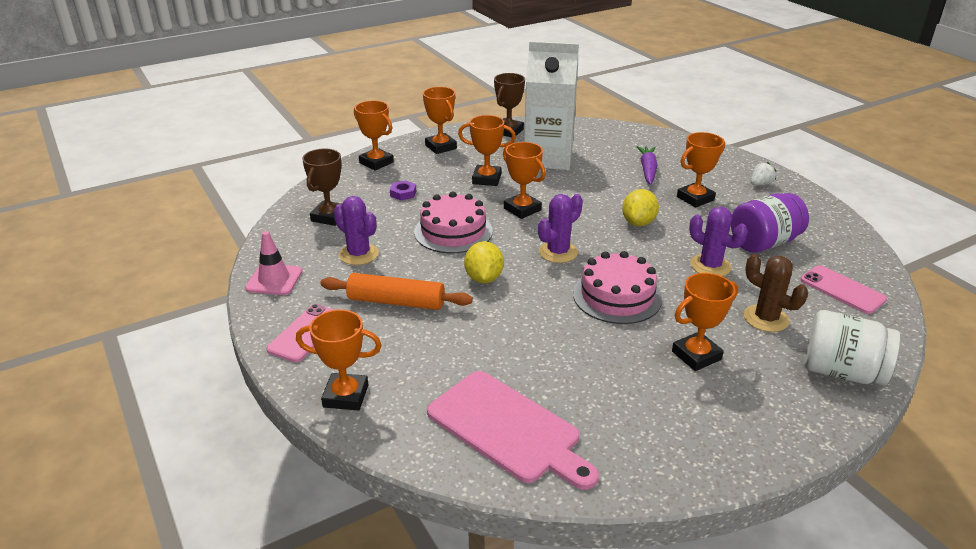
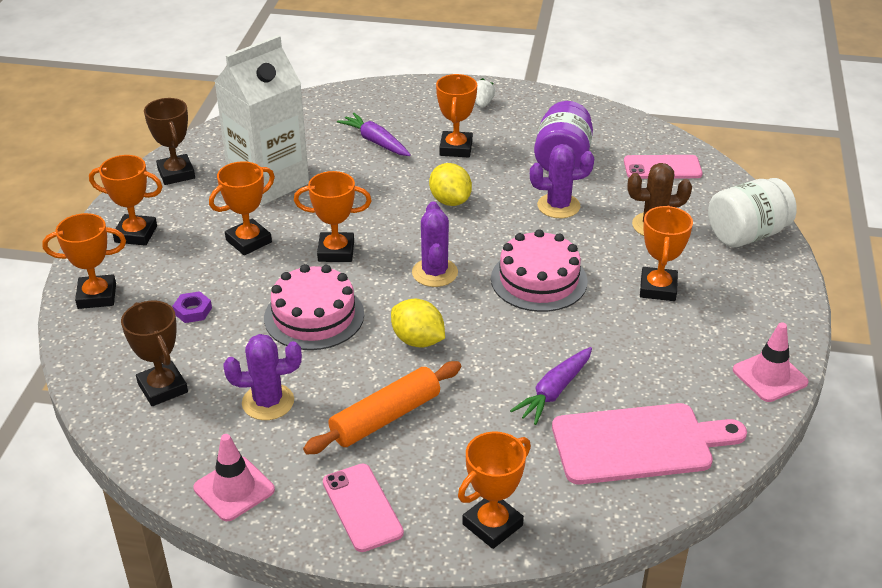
camera: 50 degrees left, 5 degrees up
(510, 360) = (554, 391): none -> purple carrot
(684, 469) = (770, 376): none -> pink traffic cone

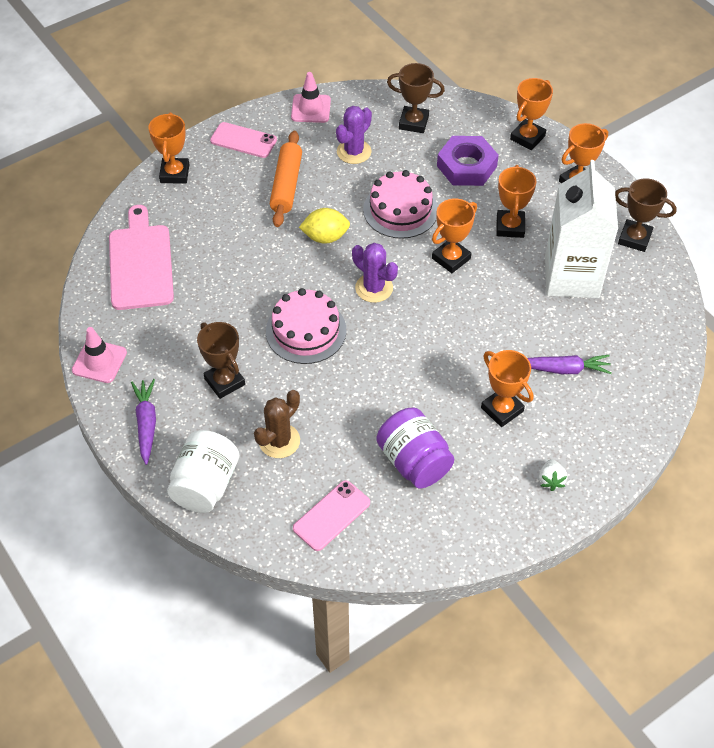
camera: 135 degrees right, 15 degrees up
(193, 311) = (466, 166): purple nut -> purple nut, size x2.16
(450, 201) = (439, 354): yellow lemon -> none
(482, 104) = (550, 480): white strawberry -> white strawberry turned 45 degrees clockwise
(554, 391) = (216, 261): purple carrot -> purple carrot (146, 423)
(558, 206) = (363, 407): purple cactus -> none
(639, 443) = (141, 263): pink cutting board -> pink cutting board turned 135 degrees clockwise
(658, 288) = (224, 381): orange trophy -> brown trophy

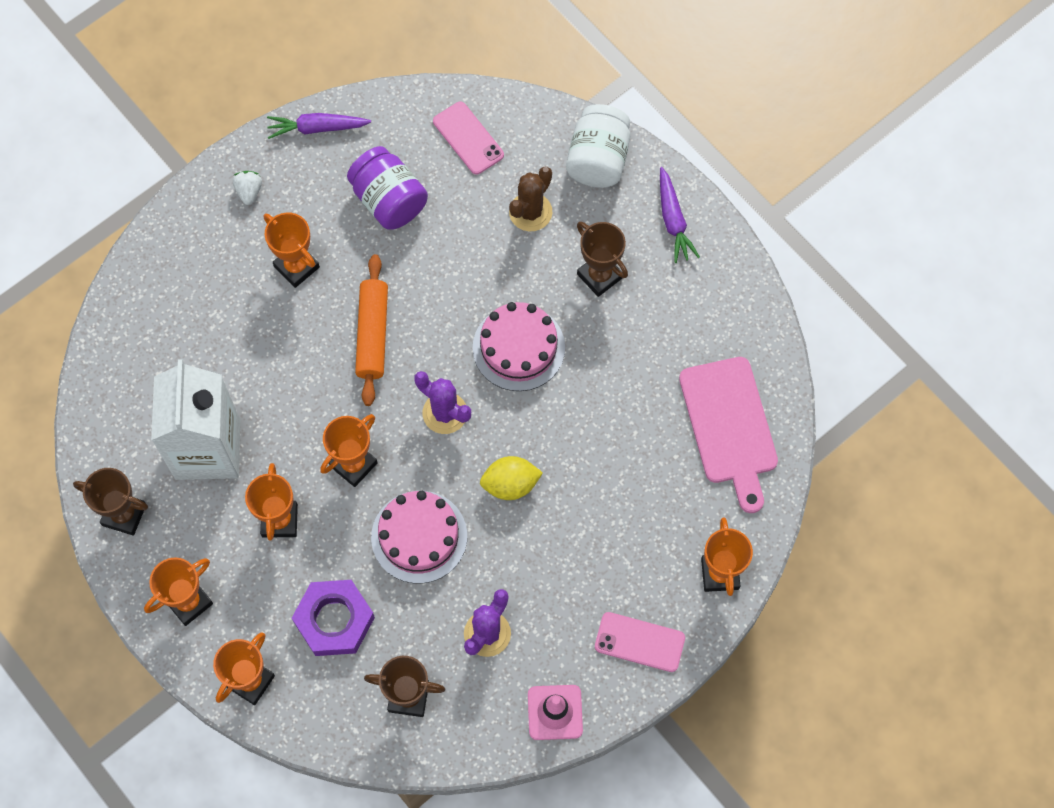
camera: 175 degrees right, 15 degrees up
(99, 361) = (742, 289): pink traffic cone -> none
(286, 185) = (570, 566): orange rolling pin -> orange rolling pin (373, 334)
(331, 515) = (468, 138): pink phone -> pink phone turned 75 degrees counterclockwise
(563, 369) = (226, 321): purple carrot -> purple carrot (317, 128)

